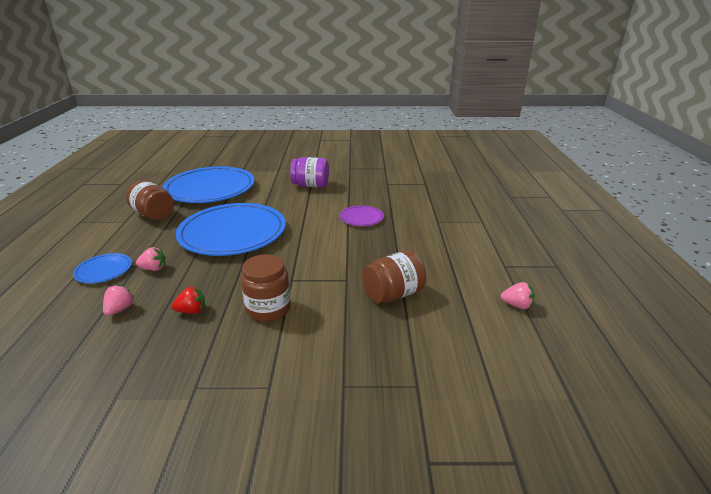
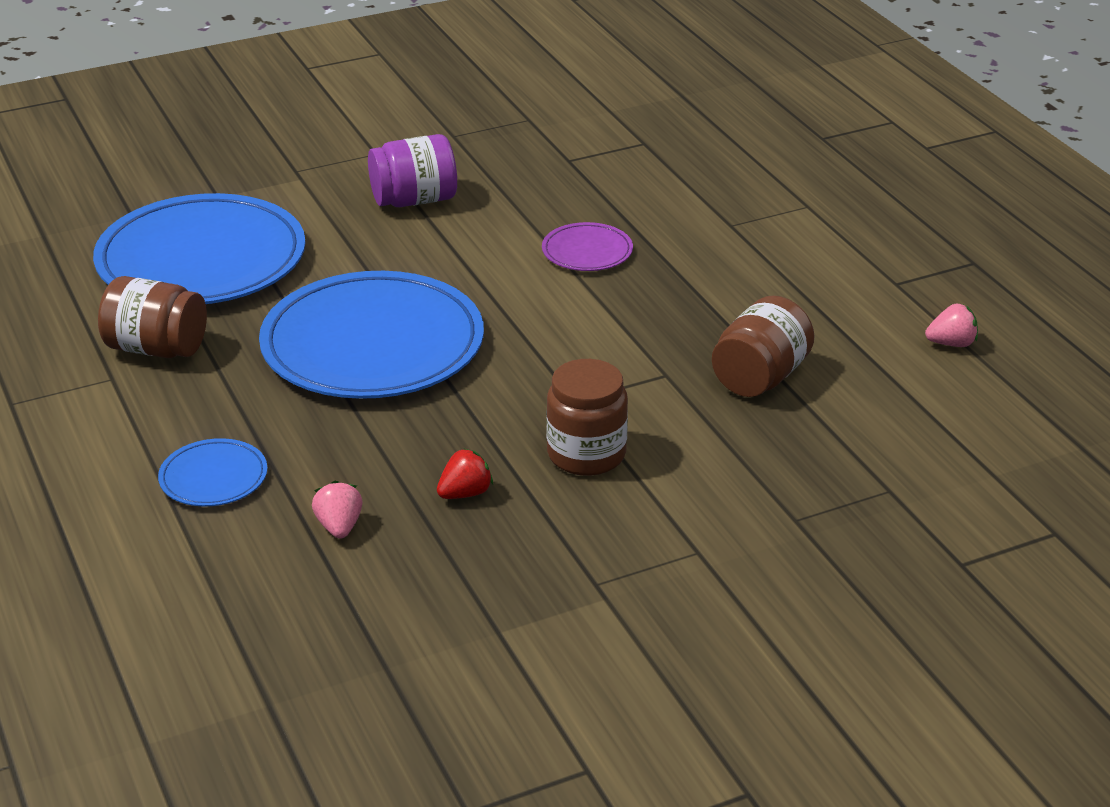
camera: 25 degrees left, 5 degrees up
(153, 268) = (305, 448): pink strawberry -> none

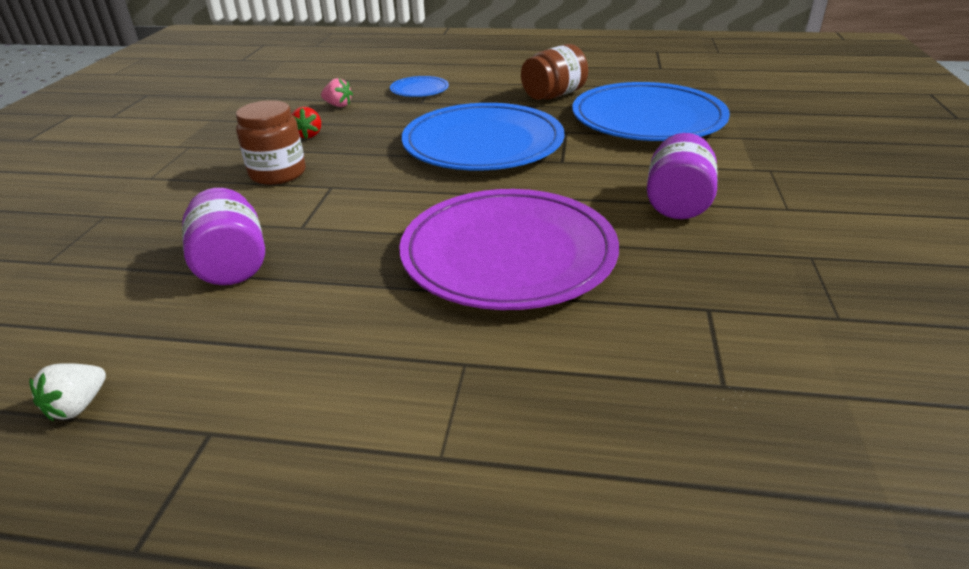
camera: 125 degrees right, 0 degrees up
(587, 251) = (508, 254): purple plate -> purple plate, size x2.27
(760, 377) = (232, 265): brown jar -> purple jar
(951, 343) = (78, 406): pink strawberry -> white strawberry

